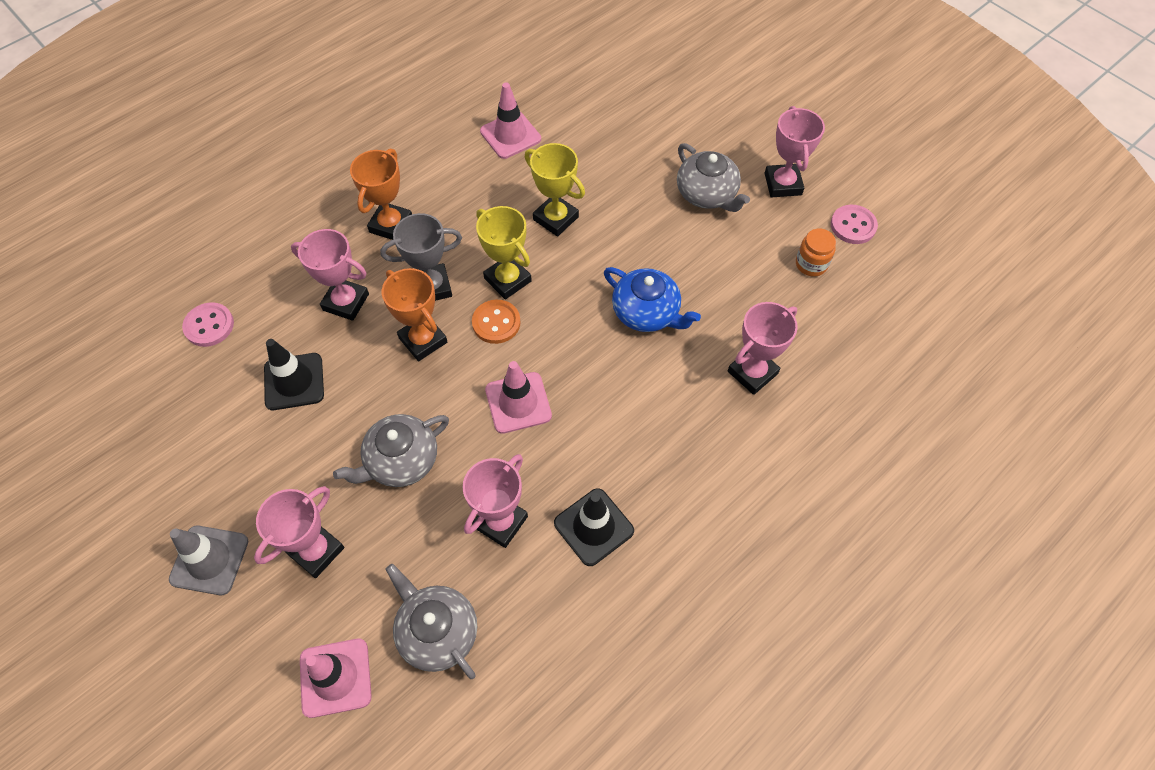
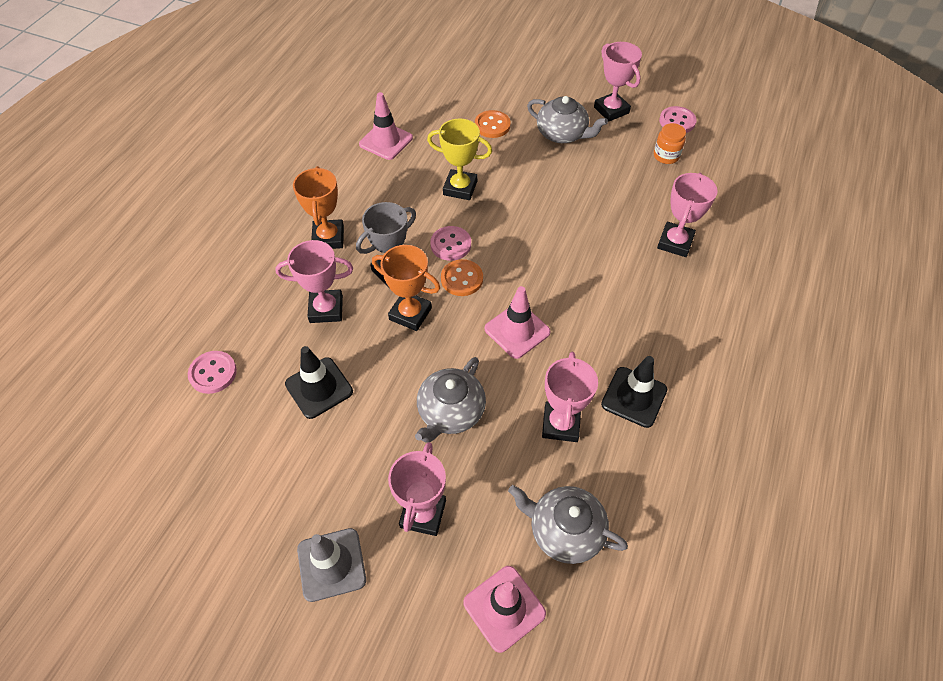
camera: 25 degrees left, 5 degrees down
(507, 280) = (451, 244): yellow trophy -> pink button
(635, 156) = (492, 125): none -> orange button
(646, 312) = (572, 229): blue teapot -> none

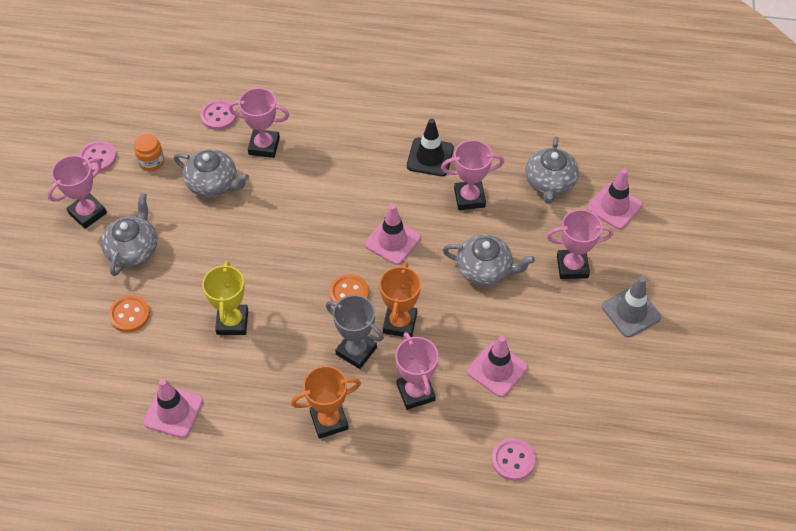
camera: 105 degrees left, 0 degrees up
(319, 388) = (497, 369): black traffic cone -> pink traffic cone
(451, 244) = (310, 312): pink button -> pink button (218, 116)
(630, 196) = (213, 183): none -> grey teapot

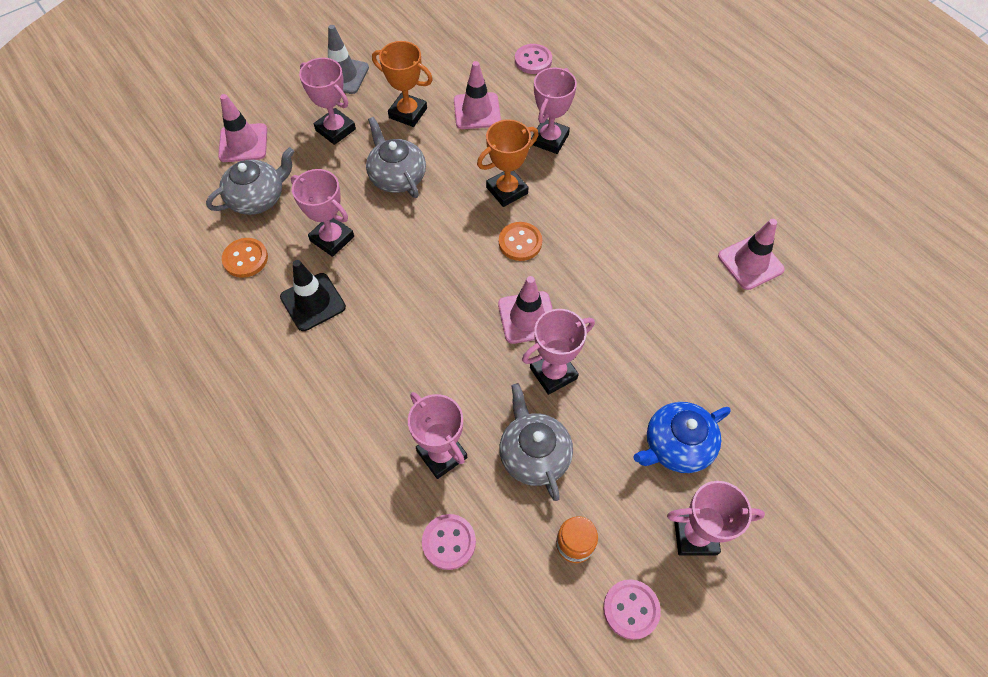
camera: 135 degrees left, 5 degrees up
(129, 314) = (729, 377): orange button -> orange button (245, 259)
(133, 249) = (676, 445): grey teapot -> blue teapot
(232, 322) = (640, 296): yellow trophy -> none
(243, 231) = (553, 373): none -> pink trophy
(329, 420) = (632, 168): orange trophy -> orange trophy (408, 113)
(356, 351) = (562, 197): grey trophy -> none
(392, 241) = (437, 255): pink traffic cone -> pink traffic cone (527, 317)

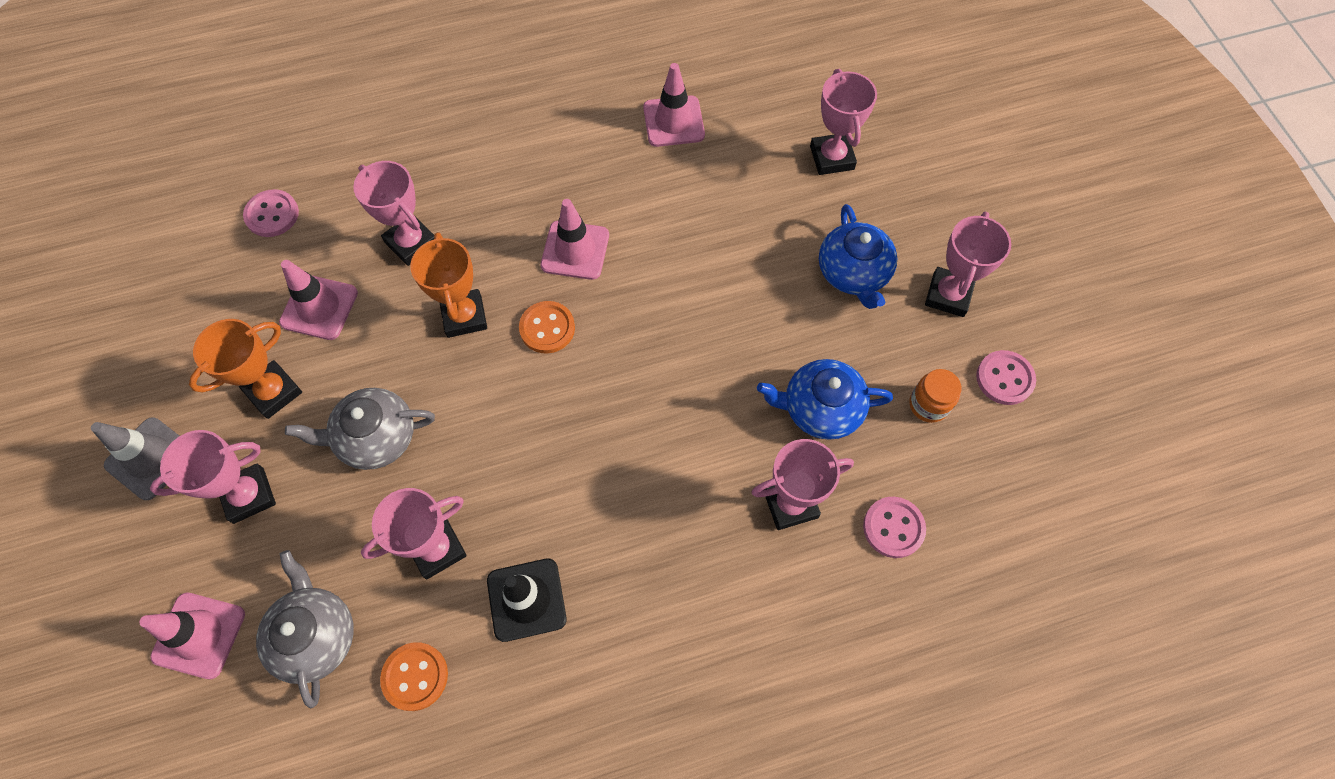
camera: 70 degrees left, 5 degrees up
(527, 317) = (652, 356): pink traffic cone -> pink traffic cone (575, 250)
(534, 454) = (820, 408): grey teapot -> blue teapot
(553, 373) = (732, 355): pink trophy -> pink trophy (832, 158)

